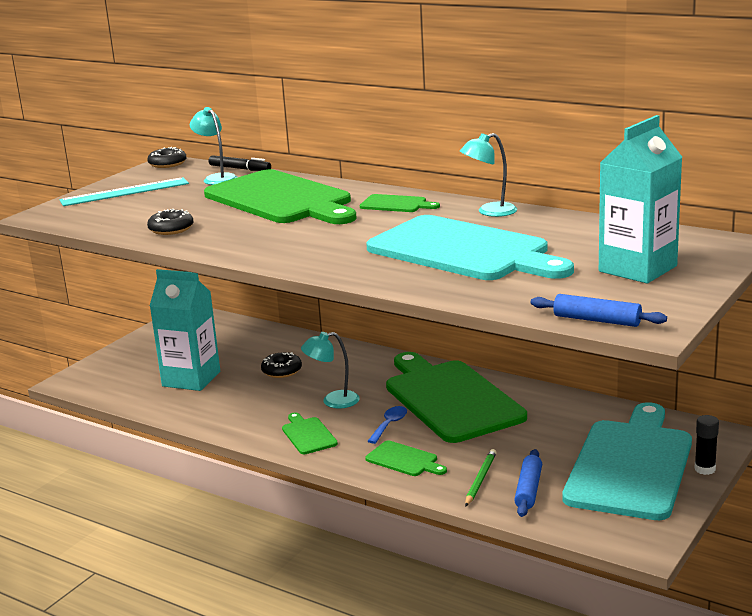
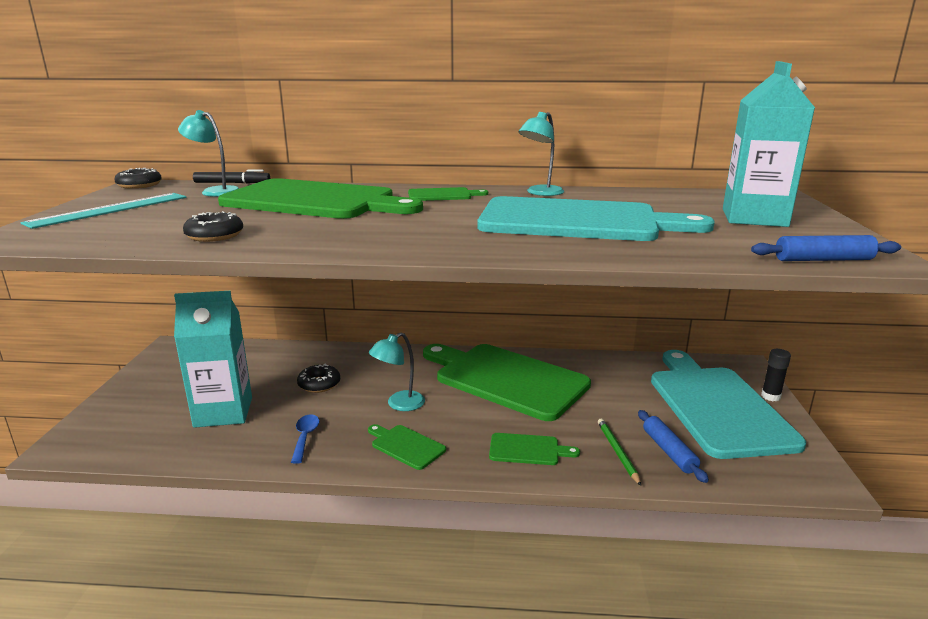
camera: 30 degrees left, 0 degrees up
(389, 425) = (477, 416): blue spoon -> blue spoon (305, 437)

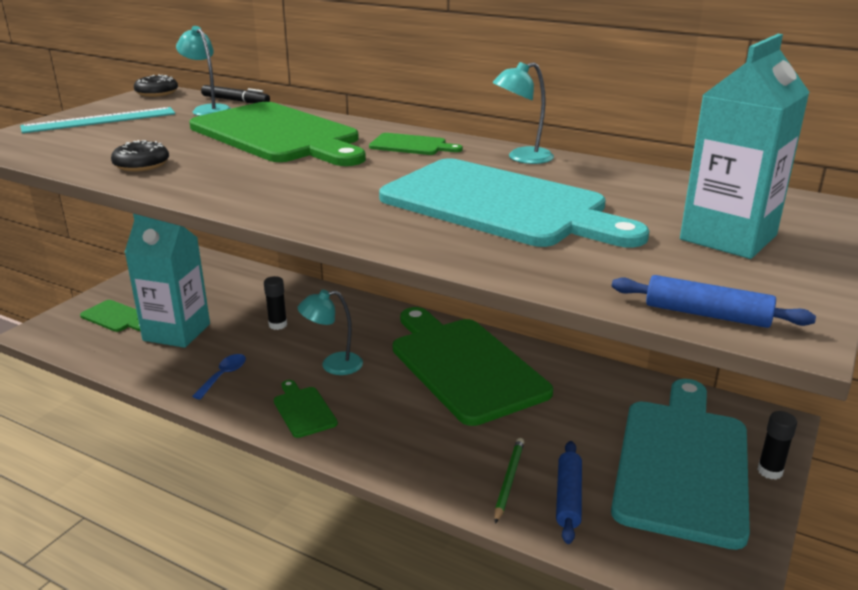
camera: 25 degrees right, 5 degrees up
(319, 384) = (278, 325): black donut -> black glue stick
(527, 450) = (416, 449): green cutting board -> green cutting board (115, 317)

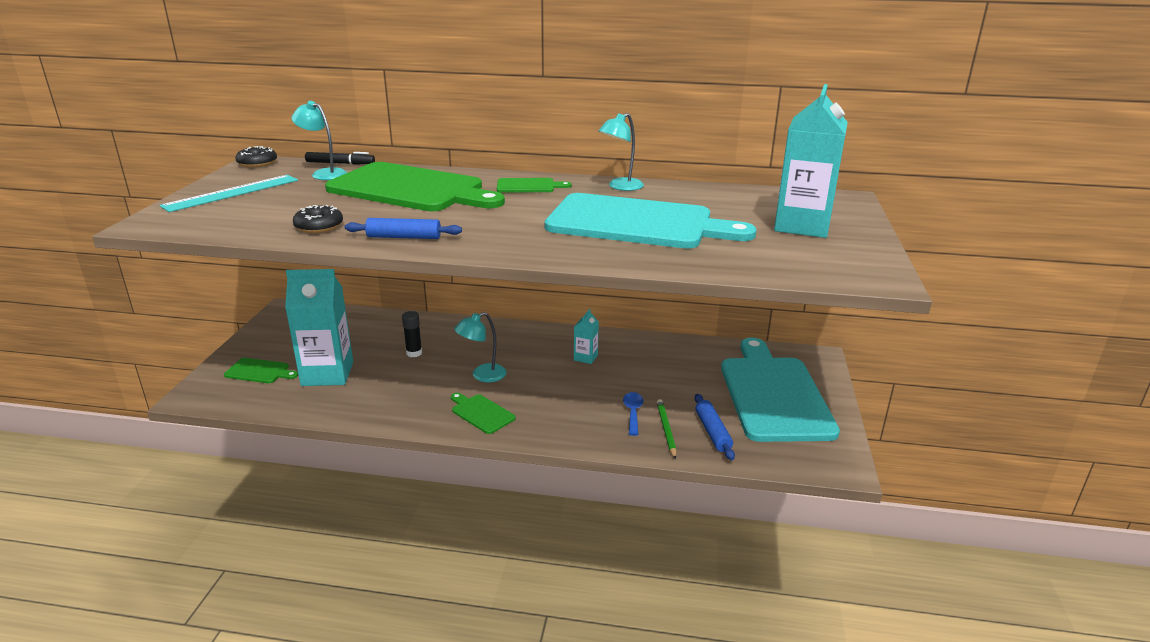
camera: 20 degrees left, 0 degrees up
(224, 375) = (395, 400): blue spoon -> blue spoon (633, 412)
(464, 366) = (585, 357): green cutting board -> turquoise carton
(706, 314) = (827, 275): blue rolling pin -> blue rolling pin (404, 237)
(769, 471) = (829, 388): black glue stick -> none

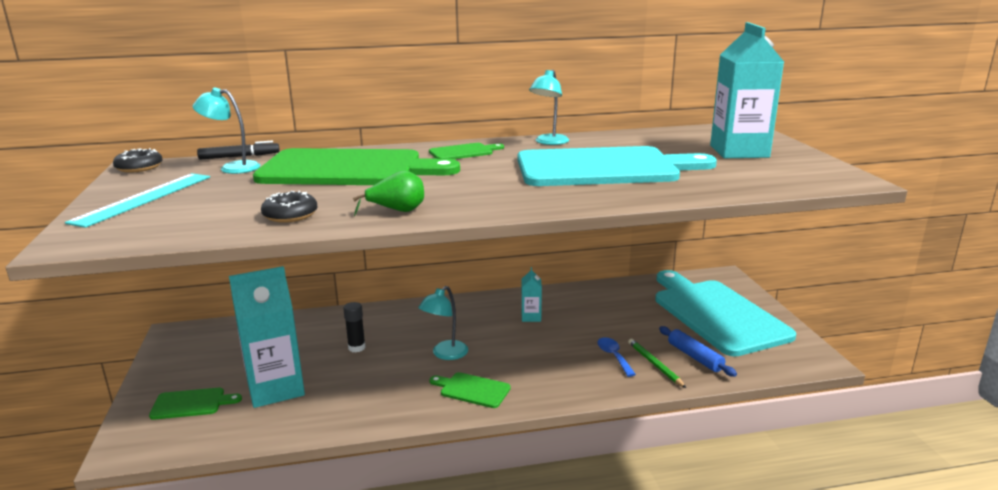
camera: 20 degrees left, 5 degrees down
(404, 237) = (397, 211): blue rolling pin -> green pear

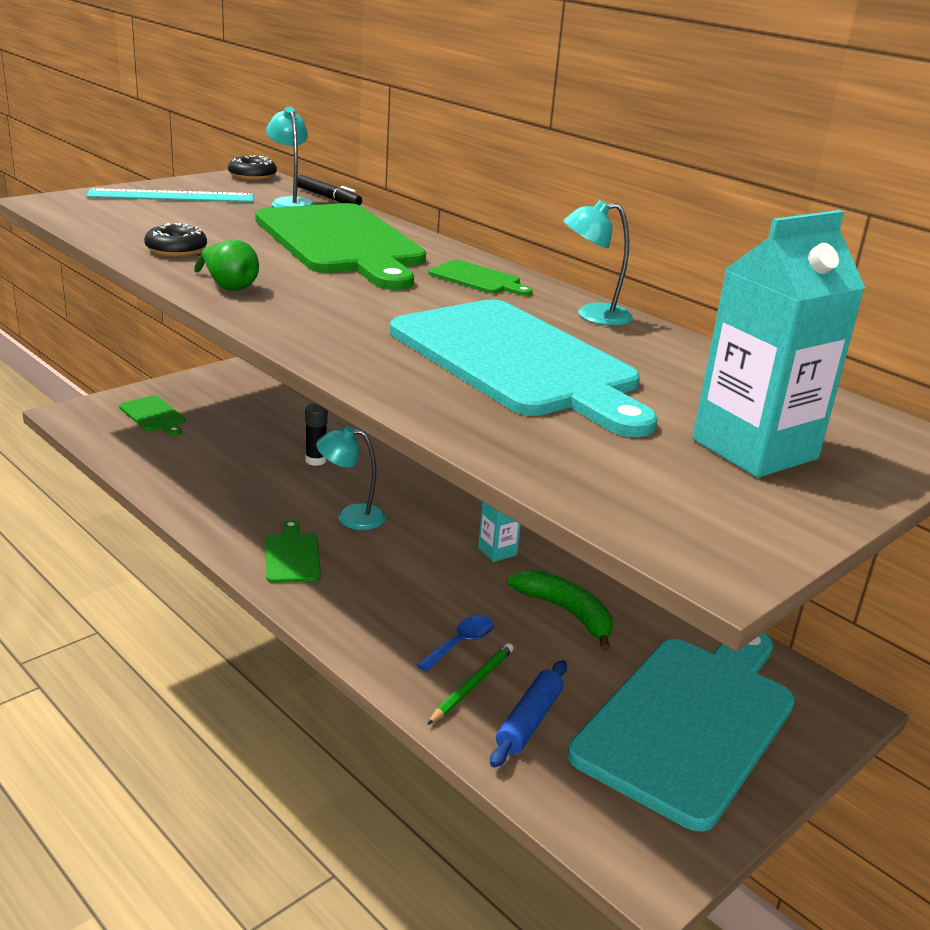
camera: 55 degrees right, 5 degrees up
(275, 388) = (206, 444): turquoise carton -> none
(607, 316) = (567, 613): none -> green banana

